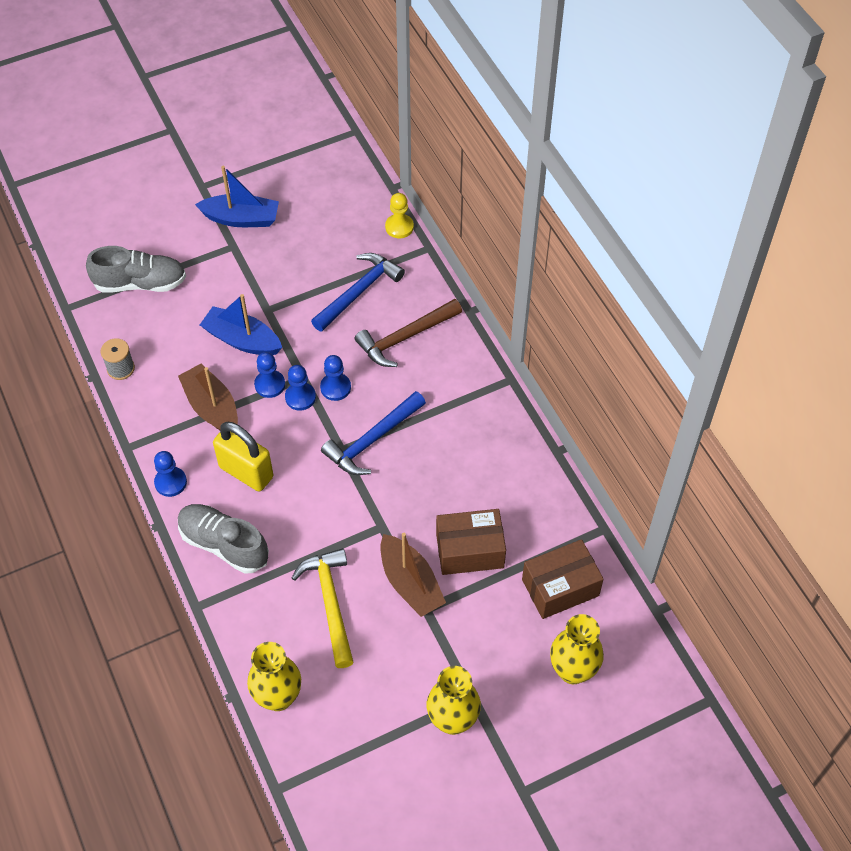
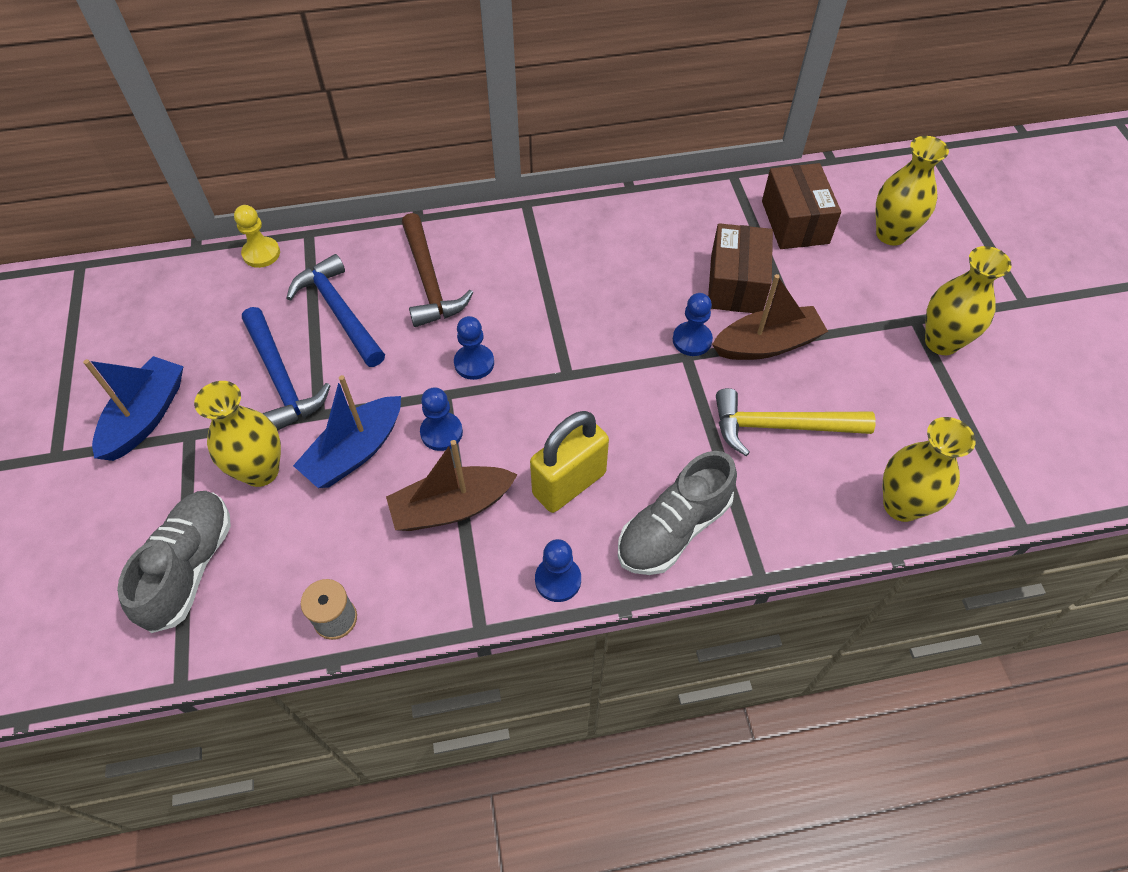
camera: 75 degrees left, 0 degrees up
(215, 294) = (260, 471): none -> yellow vase
(300, 397) = (474, 402): blue pawn -> blue pawn (692, 340)
(372, 440) = (564, 341): blue hammer -> blue hammer (281, 379)

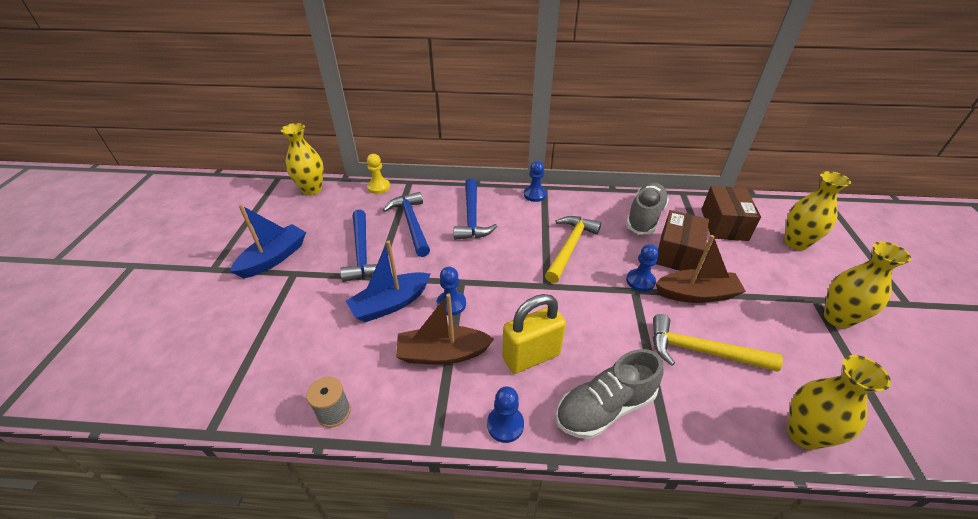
camera: 15 degrees right, 15 degrees down
(189, 567) = (255, 352): grey shoe -> grey shoe (644, 217)
(260, 471) = (327, 303): yellow vase -> yellow vase (312, 189)
(429, 281) = (472, 217): brown hammer -> blue hammer
(474, 363) = (486, 267): blue pawn -> blue pawn (535, 195)
(586, 305) = (570, 247): none -> yellow hammer

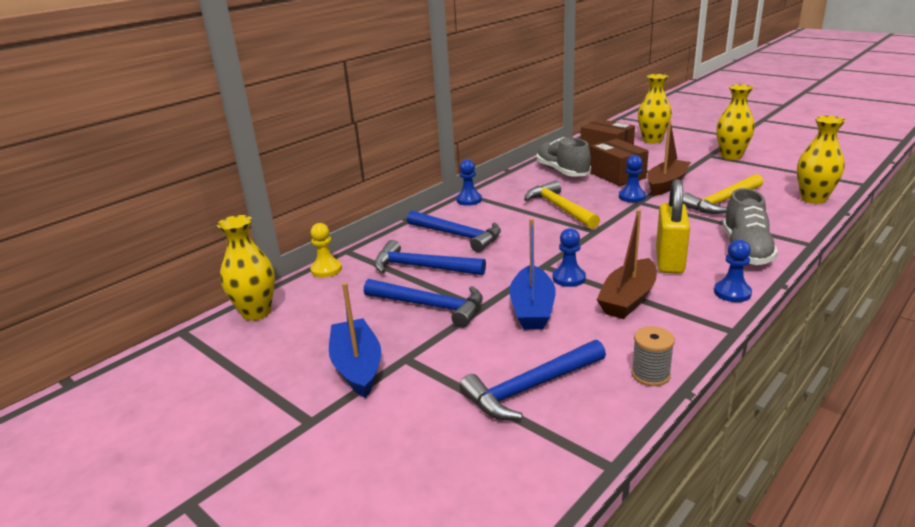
camera: 50 degrees left, 15 degrees down
(285, 349) = (530, 388): none -> blue hammer

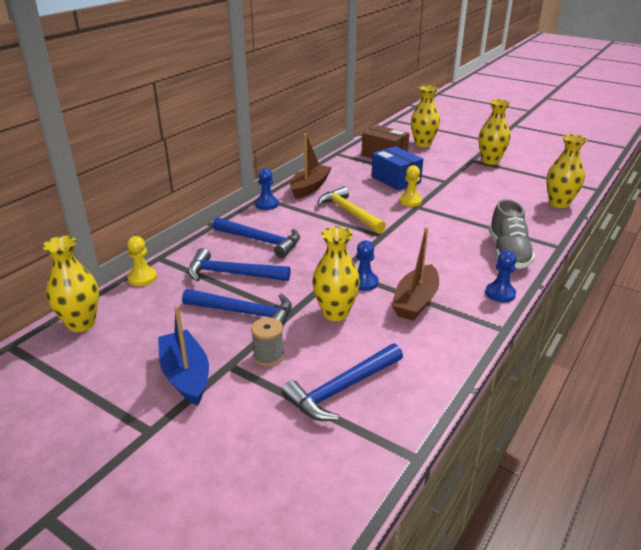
camera: 10 degrees left, 5 degrees up
(532, 309) = (335, 313): blue boat -> yellow vase
(562, 171) = (347, 175): grey shoe -> none
(617, 175) = (395, 179): brown box -> blue box
(632, 197) = (410, 201): blue pawn -> yellow pawn
(650, 374) = (440, 372): grey spool -> grey spool (268, 356)
(666, 184) = (438, 189): brown boat -> brown boat (309, 187)
(669, 261) = (447, 264): yellow padlock -> none
(722, 202) = (485, 206): yellow hammer -> none

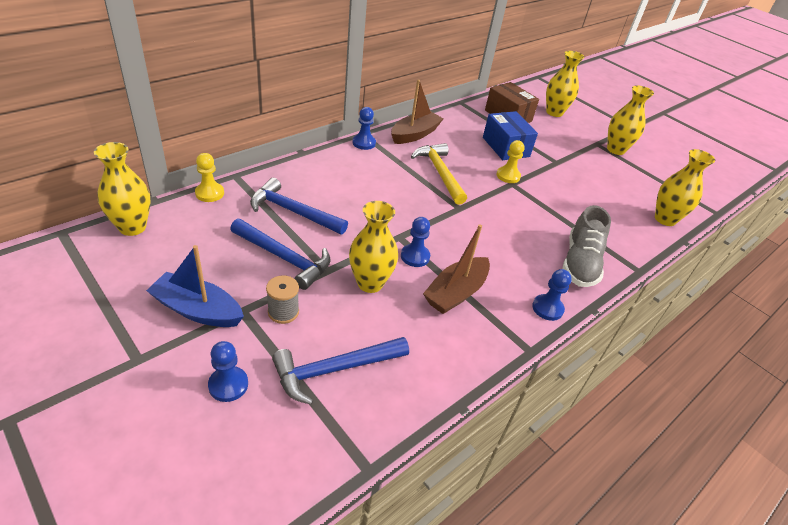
camera: 10 degrees right, 10 degrees up
(186, 375) = (198, 310): blue boat -> blue boat turned 60 degrees counterclockwise
(250, 428) = (228, 385): none -> blue pawn
(261, 241) = (338, 183): blue hammer -> none

